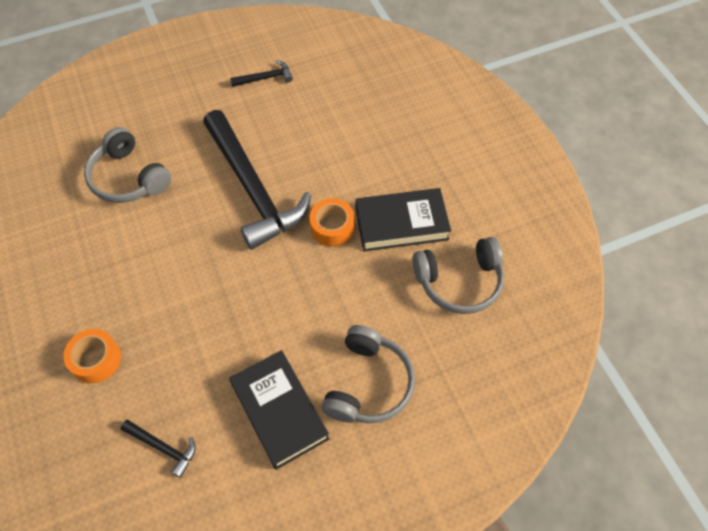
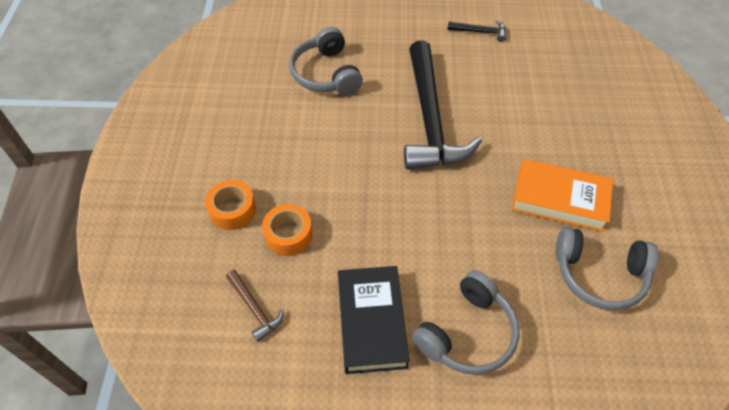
camera: 25 degrees right, 5 degrees down
(163, 448) = (254, 309): black hammer -> brown hammer
(332, 227) = (490, 178): orange tape -> orange tape (288, 235)
(401, 224) = (560, 199): black book -> orange book

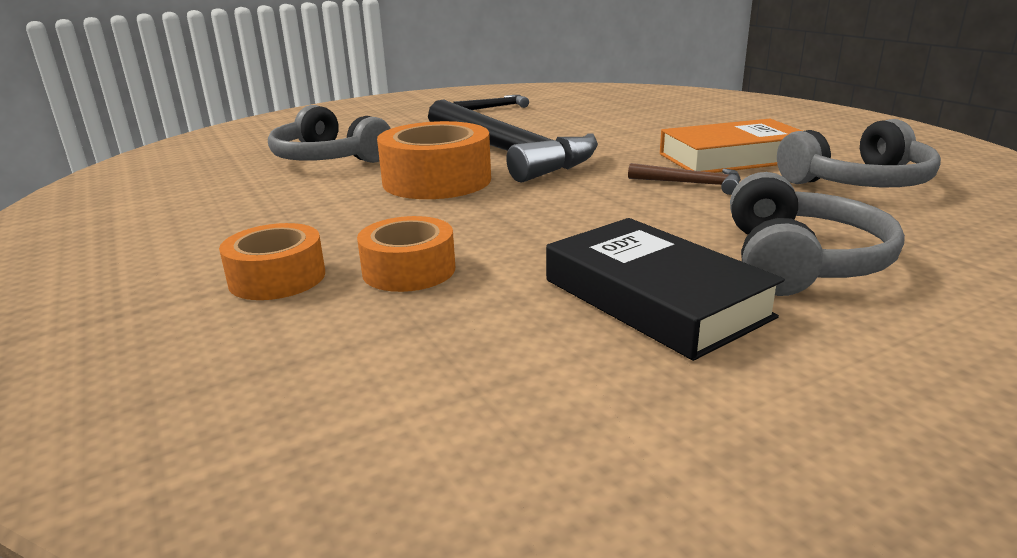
camera: 30 degrees left, 30 degrees down
(254, 309) = (428, 356): brown hammer -> brown hammer (691, 184)
(364, 139) = (437, 181): none -> orange tape

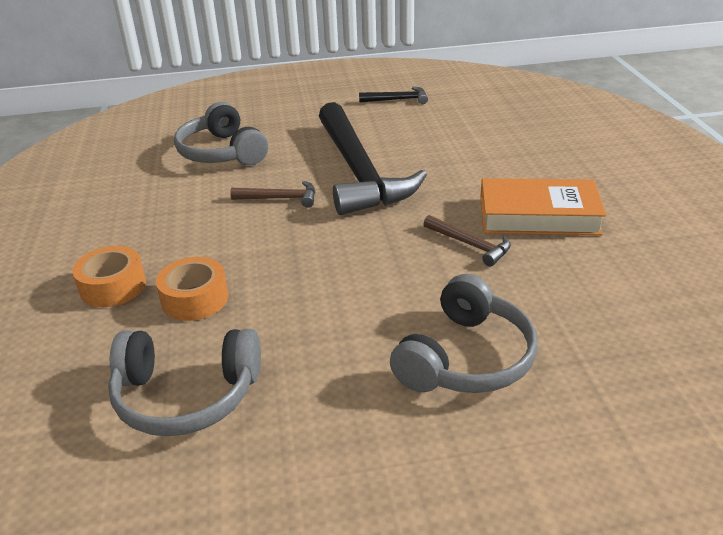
camera: 20 degrees right, 10 degrees up
(437, 181) = (280, 199): orange tape -> brown hammer
(654, 298) = (329, 369): black book -> none
(859, 182) = (615, 274): grey headphones -> grey headphones (186, 396)

